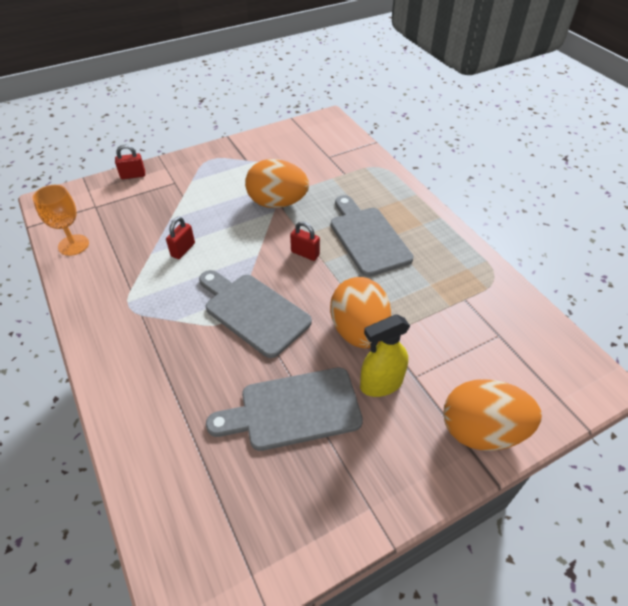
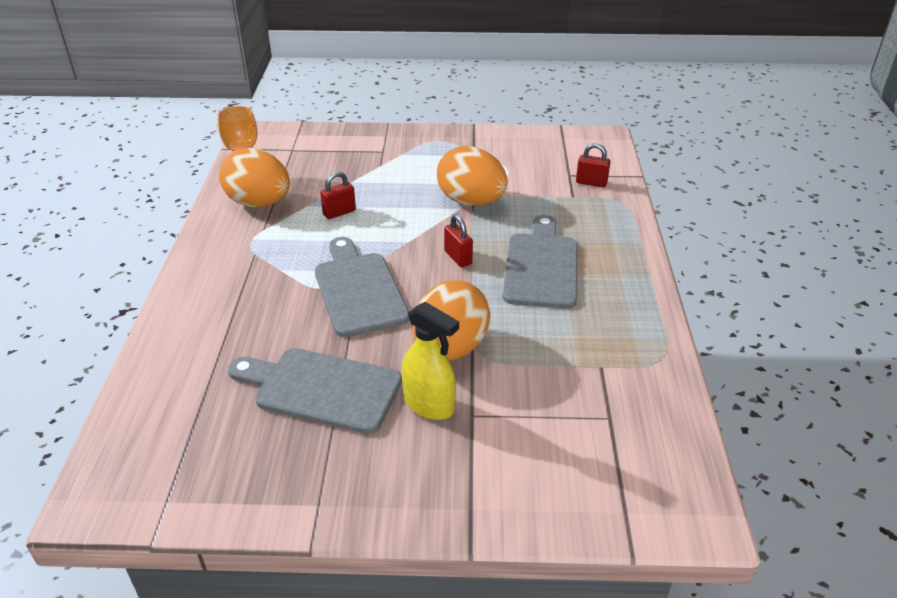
camera: 30 degrees right, 10 degrees down
(133, 175) = (349, 133): red padlock -> red padlock (591, 183)
(381, 384) = (429, 405): yellow spray bottle -> yellow spray bottle turned 150 degrees counterclockwise
(481, 431) = (499, 496): orange egg -> orange egg (259, 203)

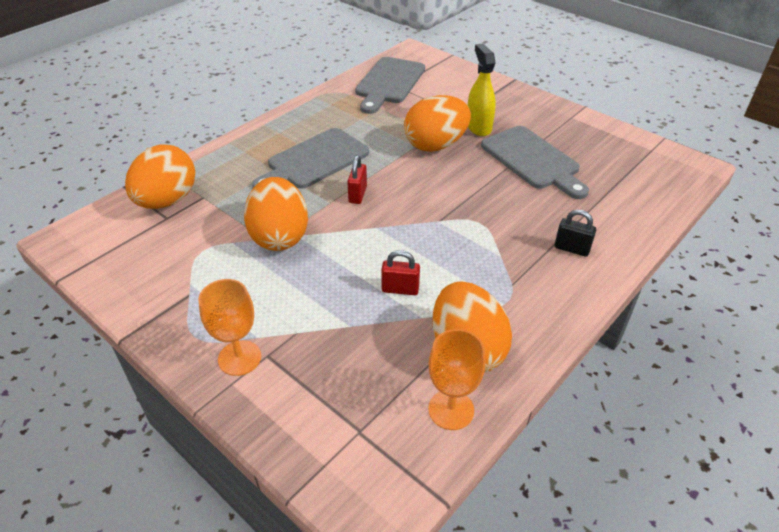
camera: 140 degrees left, 5 degrees up
(217, 305) = (571, 249): none -> black padlock
(359, 290) = (454, 207): grey cutting board -> grey cutting board (389, 83)
(396, 144) = (239, 358): none -> orange goblet
(591, 183) = (167, 201): red padlock -> orange egg

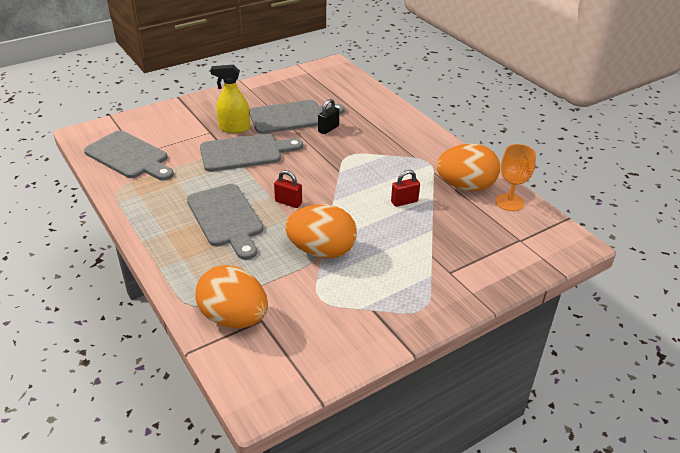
camera: 75 degrees left, 5 degrees down
(239, 358) = (449, 286): orange goblet -> none
(400, 289) = (404, 202): red padlock -> red padlock turned 45 degrees clockwise
(435, 145) = (245, 153): orange egg -> grey cutting board
(571, 249) = (391, 127): black padlock -> black padlock (328, 129)

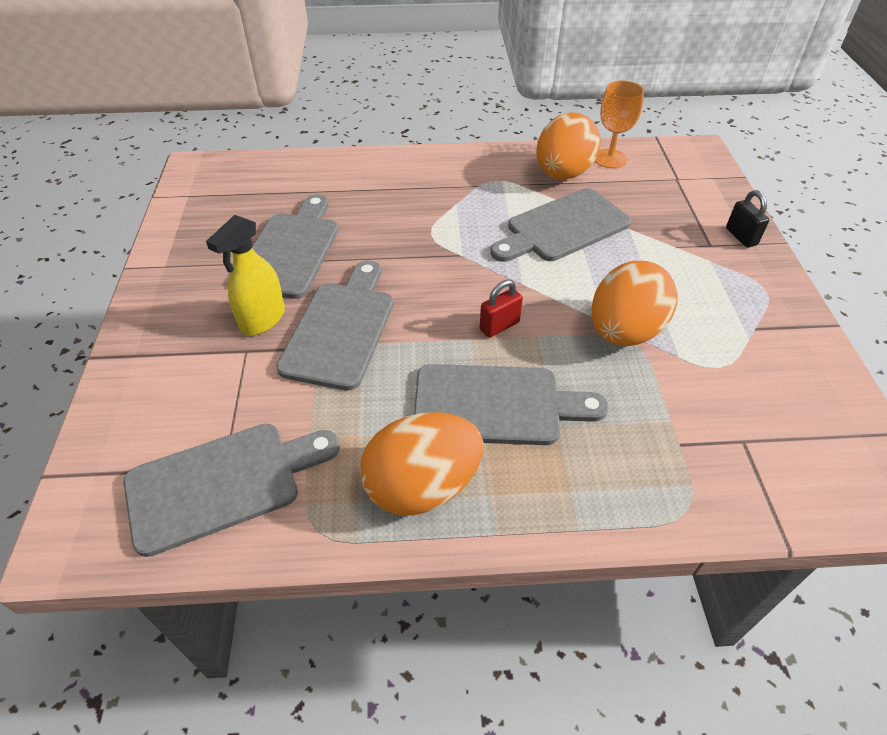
camera: 60 degrees left, 10 degrees up
(234, 318) = (731, 469): orange egg -> orange egg (422, 486)
(328, 129) = (354, 229): black padlock -> black padlock (741, 237)
(404, 202) = (563, 227): red padlock -> grey cutting board

